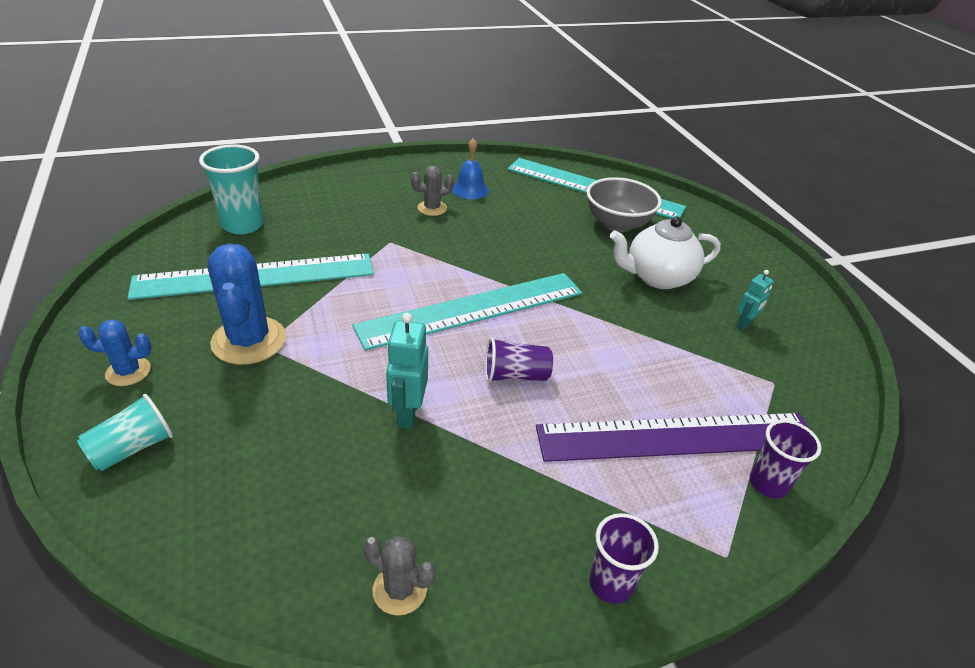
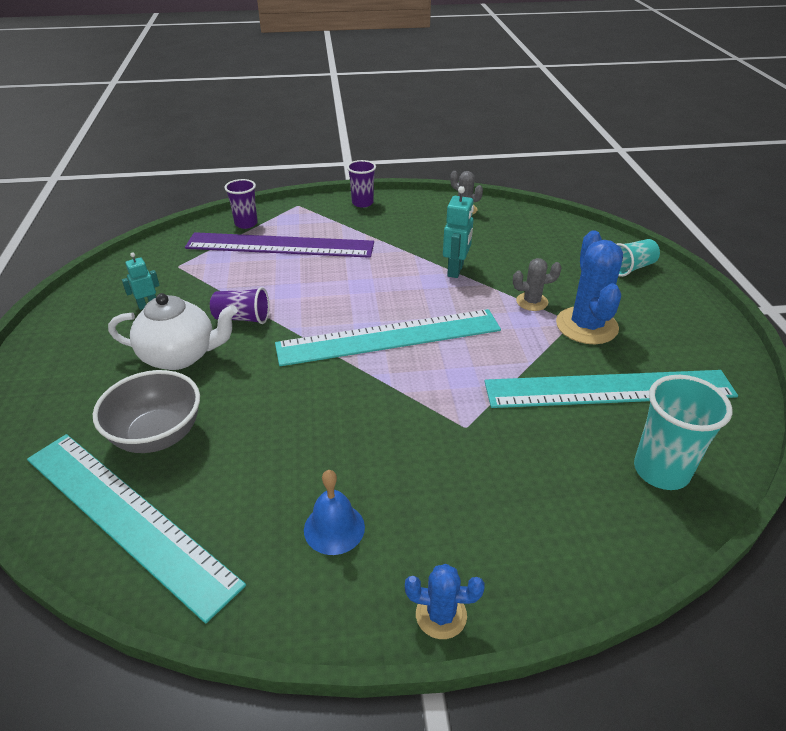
camera: 165 degrees left, 0 degrees up
(128, 371) = (669, 311): blue cactus -> blue cactus (441, 615)
(432, 208) = (403, 486): grey cactus -> grey cactus (532, 302)
(515, 375) = (371, 285): purple cup -> purple cup (242, 318)

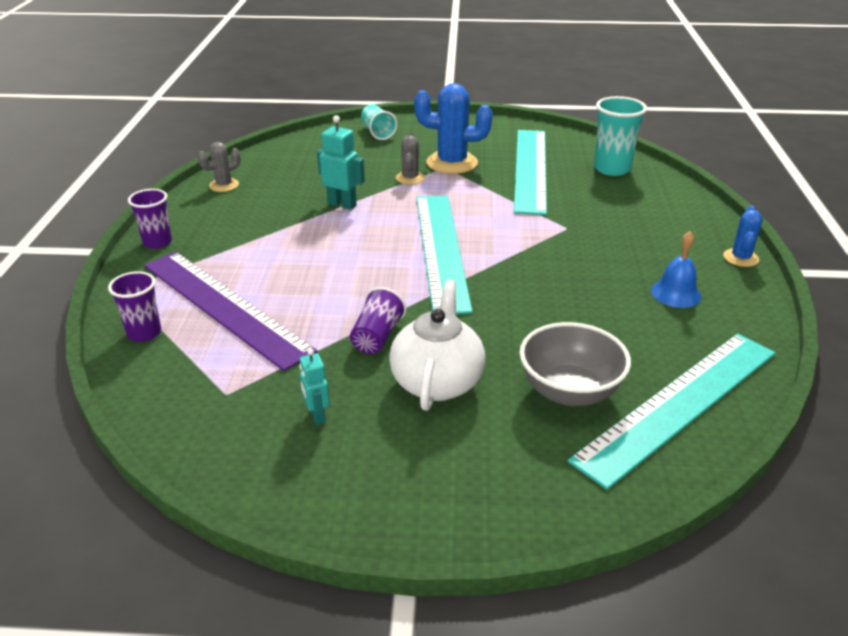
camera: 80 degrees left, 5 degrees down
(280, 245) = (224, 306): purple ruler -> purple ruler turned 60 degrees counterclockwise

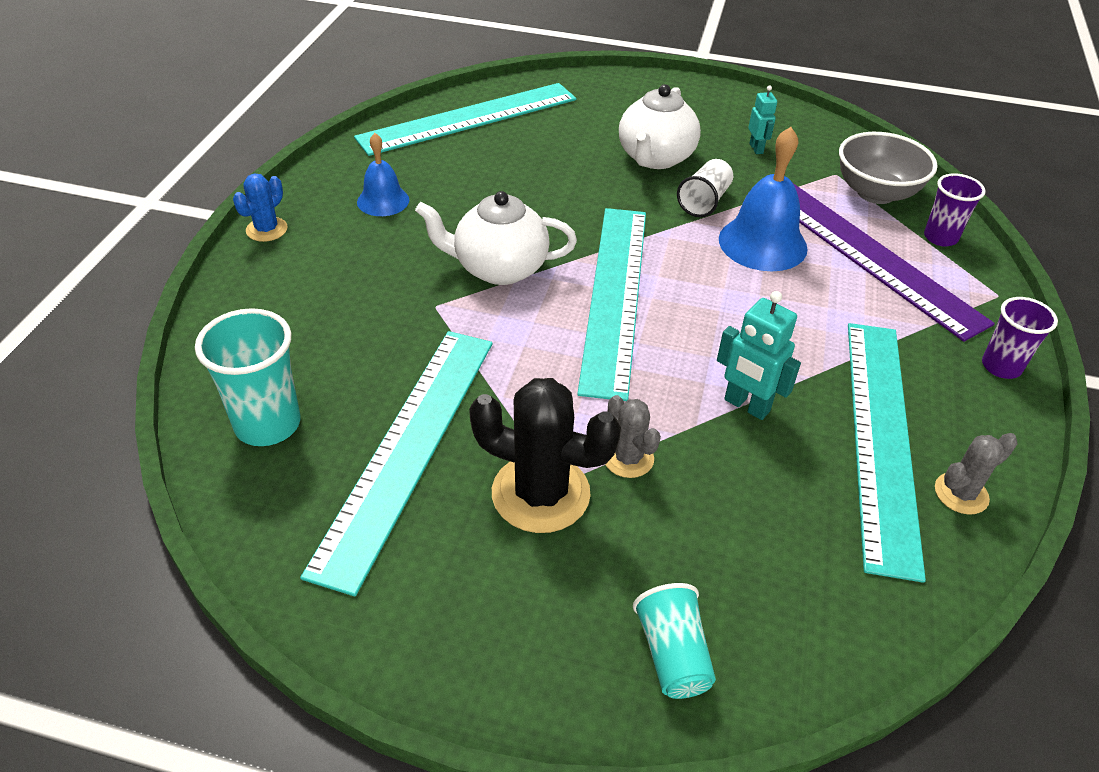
camera: 170 degrees left, 10 degrees up
(261, 200) = (881, 438): none -> turquoise ruler
(321, 304) = (762, 243): none -> blue bell
(377, 336) = (704, 201): purple cup -> white cup
(410, 178) = (628, 458): grey cactus -> grey cactus turned 45 degrees counterclockwise
(452, 163) = (540, 493): blue cactus -> black cactus
(538, 255) = (499, 268): none -> white teapot
(569, 391) = (548, 137): grey bowl -> grey bowl (875, 193)

